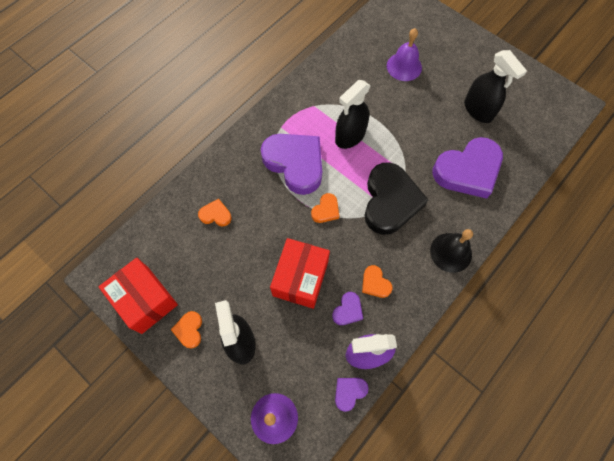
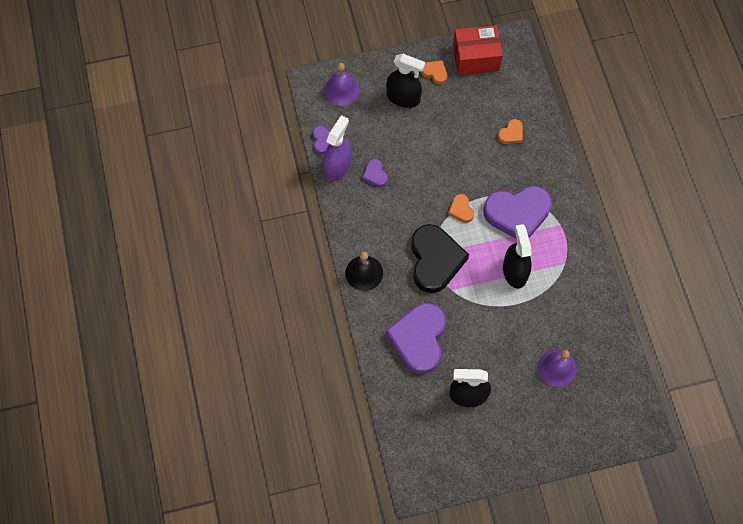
camera: 125 degrees right, 0 degrees up
(300, 278) = (420, 160): red box -> none
(375, 283) = (380, 205): orange heart -> none
(390, 201) = (435, 260): black heart -> black heart turned 135 degrees counterclockwise

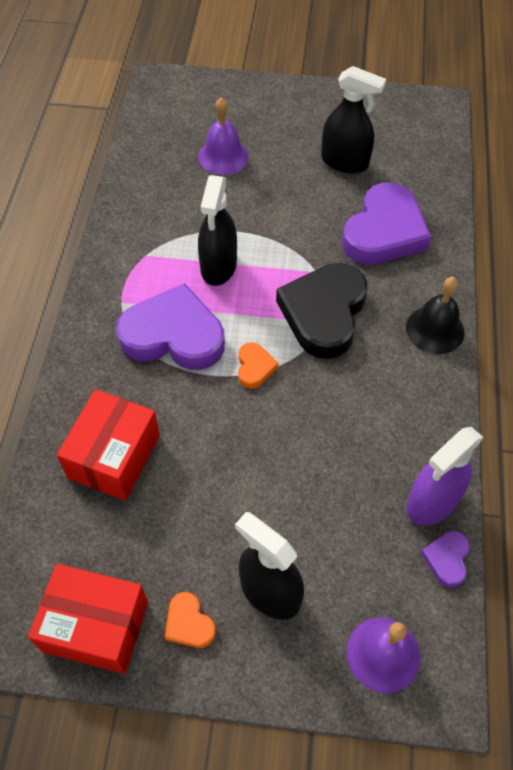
camera: 160 degrees left, 10 degrees down
(375, 174) = (371, 466): purple heart -> none
(511, 134) = (114, 457): orange heart -> red box

